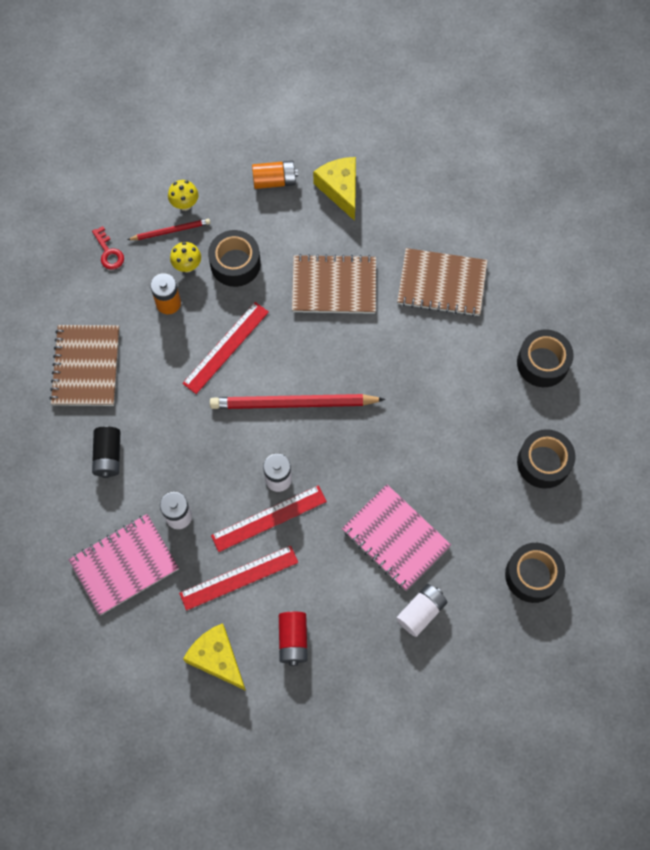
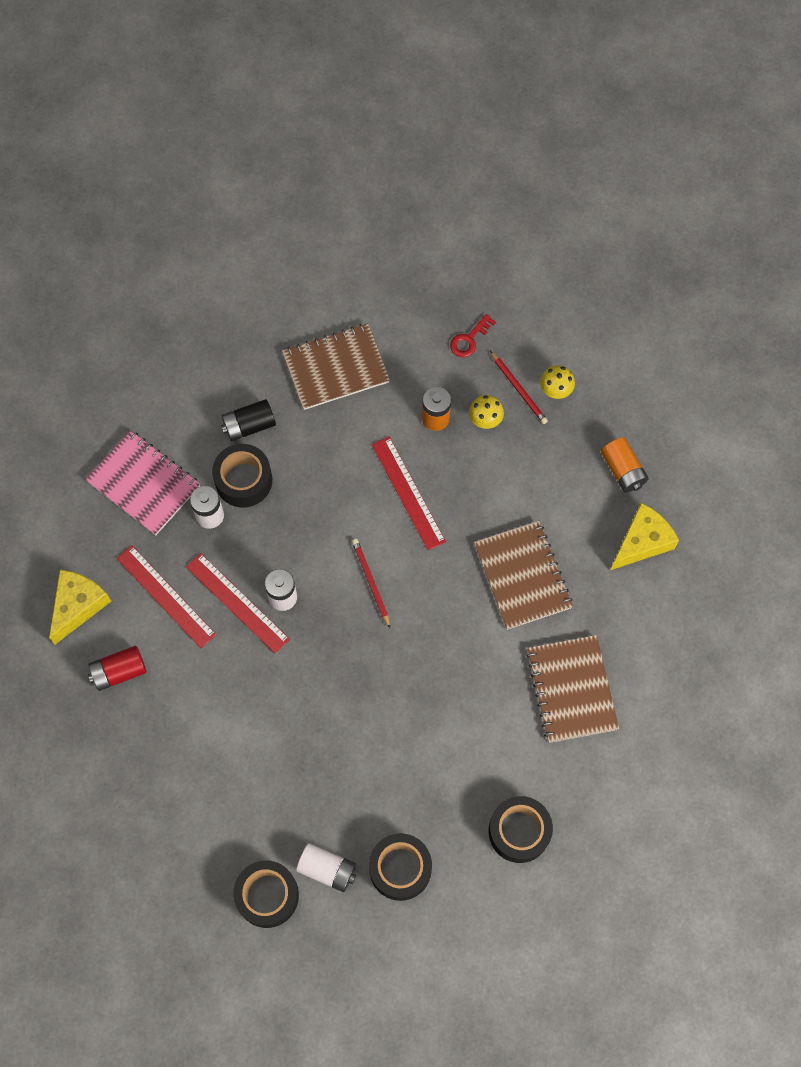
camera: 70 degrees right, 0 degrees up
(226, 347) = (408, 493): red ruler -> red ruler turned 45 degrees clockwise
(235, 263) = (507, 466): black tape -> black tape (243, 480)
(293, 403) = (371, 582): red pencil -> red pencil, size x0.51
(395, 538) = (260, 737): pink notebook -> none
(421, 612) = (189, 790): white battery -> white battery (327, 869)

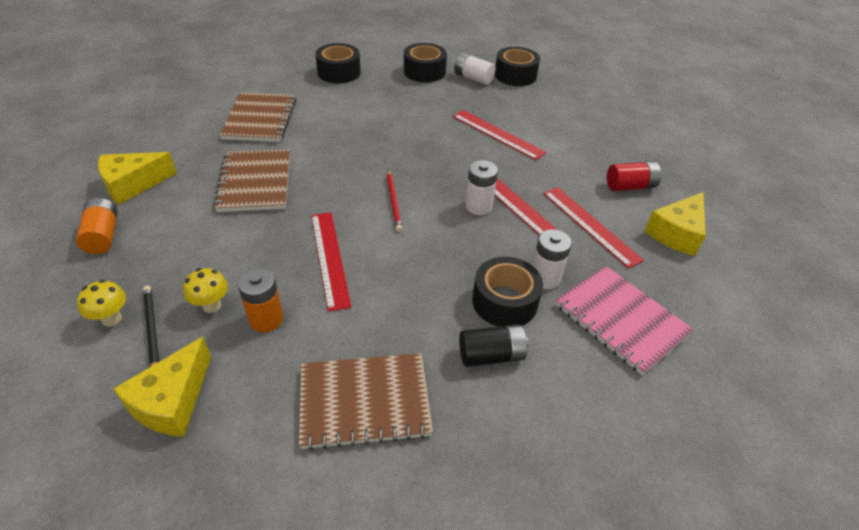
camera: 170 degrees left, 25 degrees down
(277, 735) = (497, 134): none -> red ruler
(469, 339) = (172, 401): red key -> yellow cheese
(519, 389) = (151, 330): red pencil -> black pencil

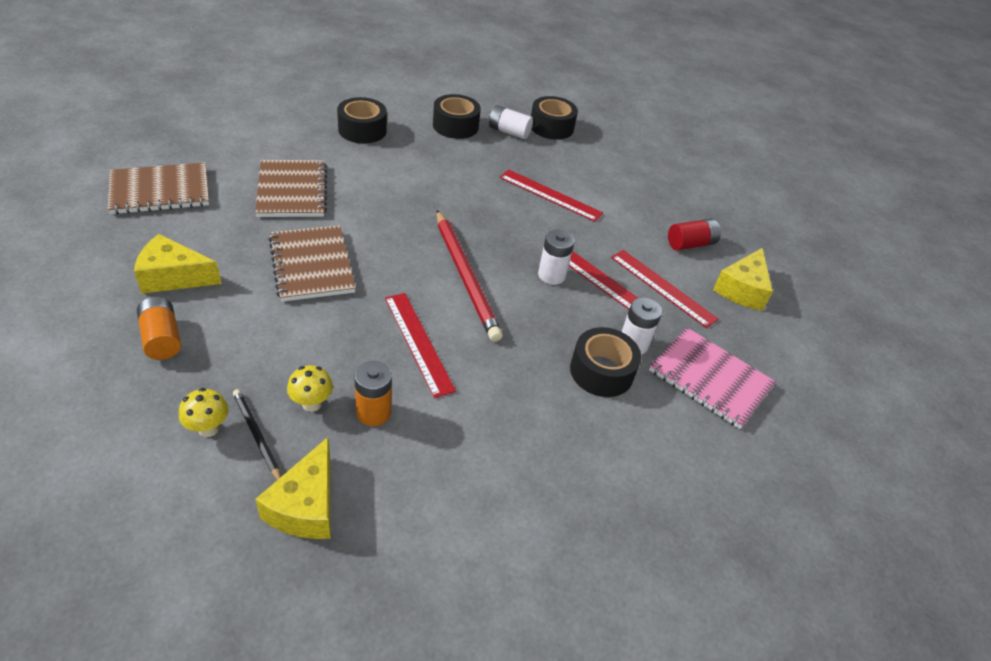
camera: 15 degrees left, 0 degrees up
(133, 185) = (173, 277): yellow cheese -> yellow cheese turned 45 degrees clockwise
(364, 401) = (497, 483): brown notebook -> brown notebook (160, 191)
(394, 202) = (465, 276): red pencil -> red pencil, size x1.96
(491, 355) = (602, 425): black battery -> none

